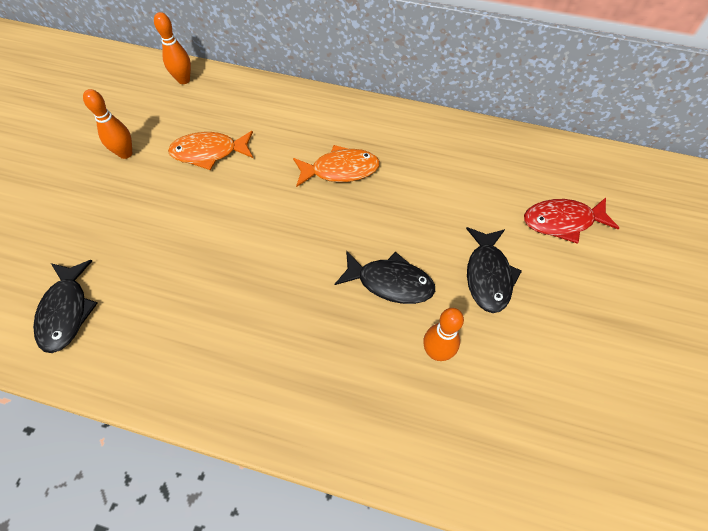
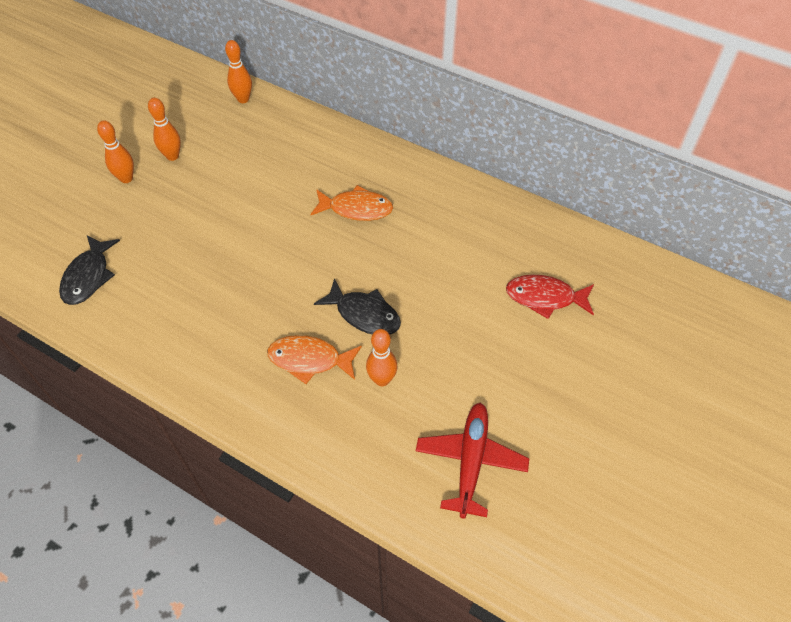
camera: 15 degrees right, 5 degrees down
(80, 188) = (126, 178): none -> orange bowling pin
(209, 152) = (245, 170): orange fish -> orange fish (309, 360)
(488, 275) = (454, 328): black fish -> none
(565, 423) = (471, 461): none -> red plane

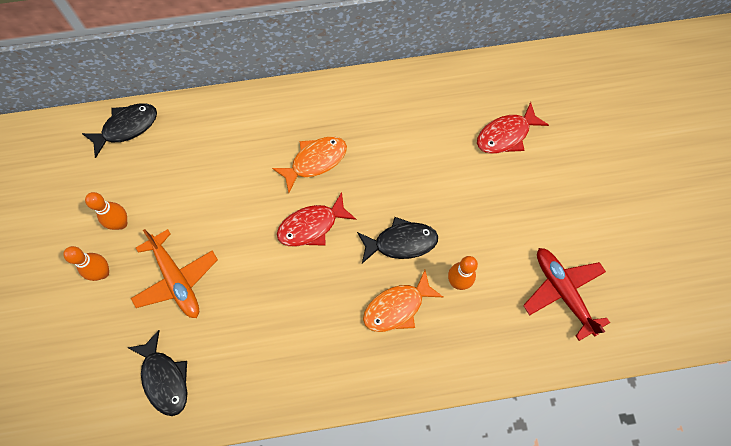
camera: 40 degrees left, 15 degrees up
(168, 218) = (176, 279): none -> orange plane
(243, 99) = (126, 127): orange bowling pin -> black fish
(305, 252) = (311, 226): none -> red fish

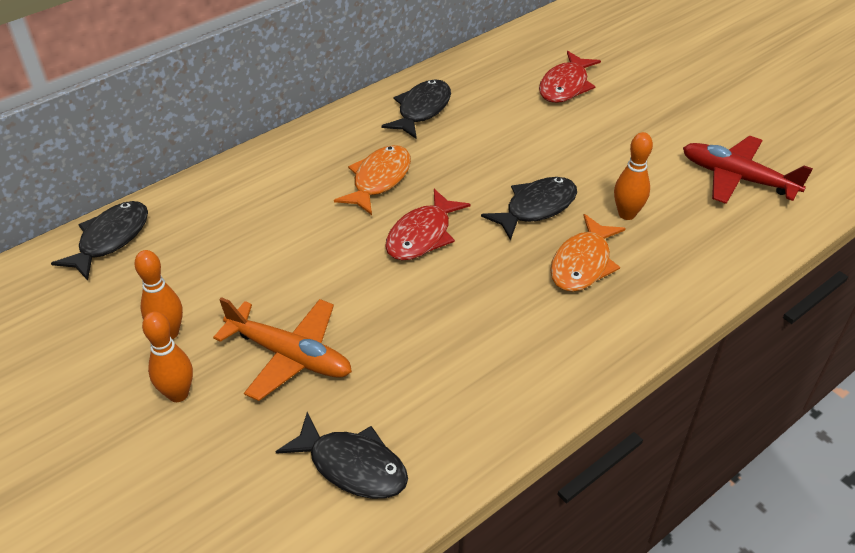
camera: 30 degrees left, 25 degrees down
(386, 108) = (421, 110): none -> black fish

